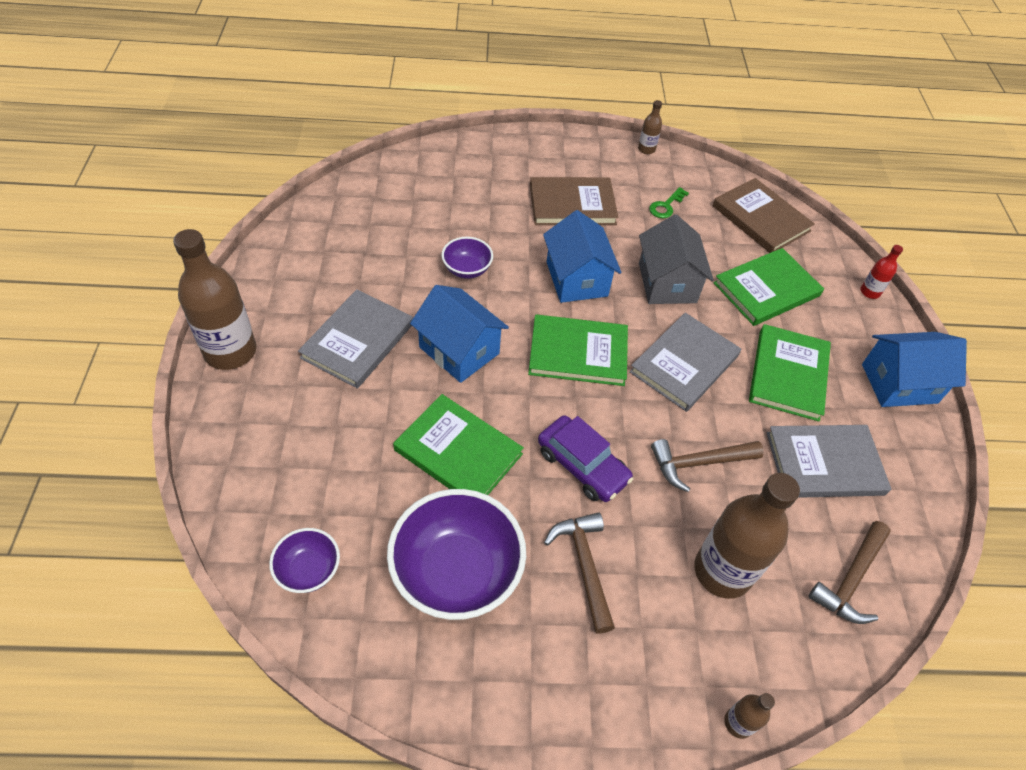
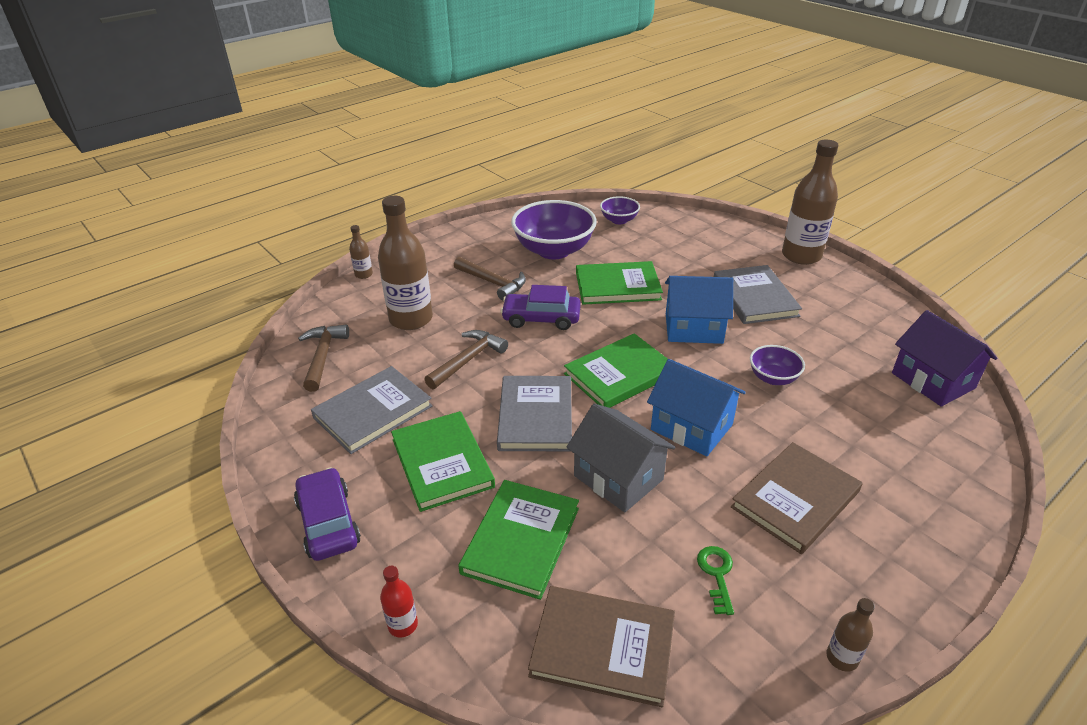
camera: 145 degrees right, 15 degrees down
(366, 196) = (933, 380): none -> purple house
(899, 383) = (328, 523): blue house -> purple car

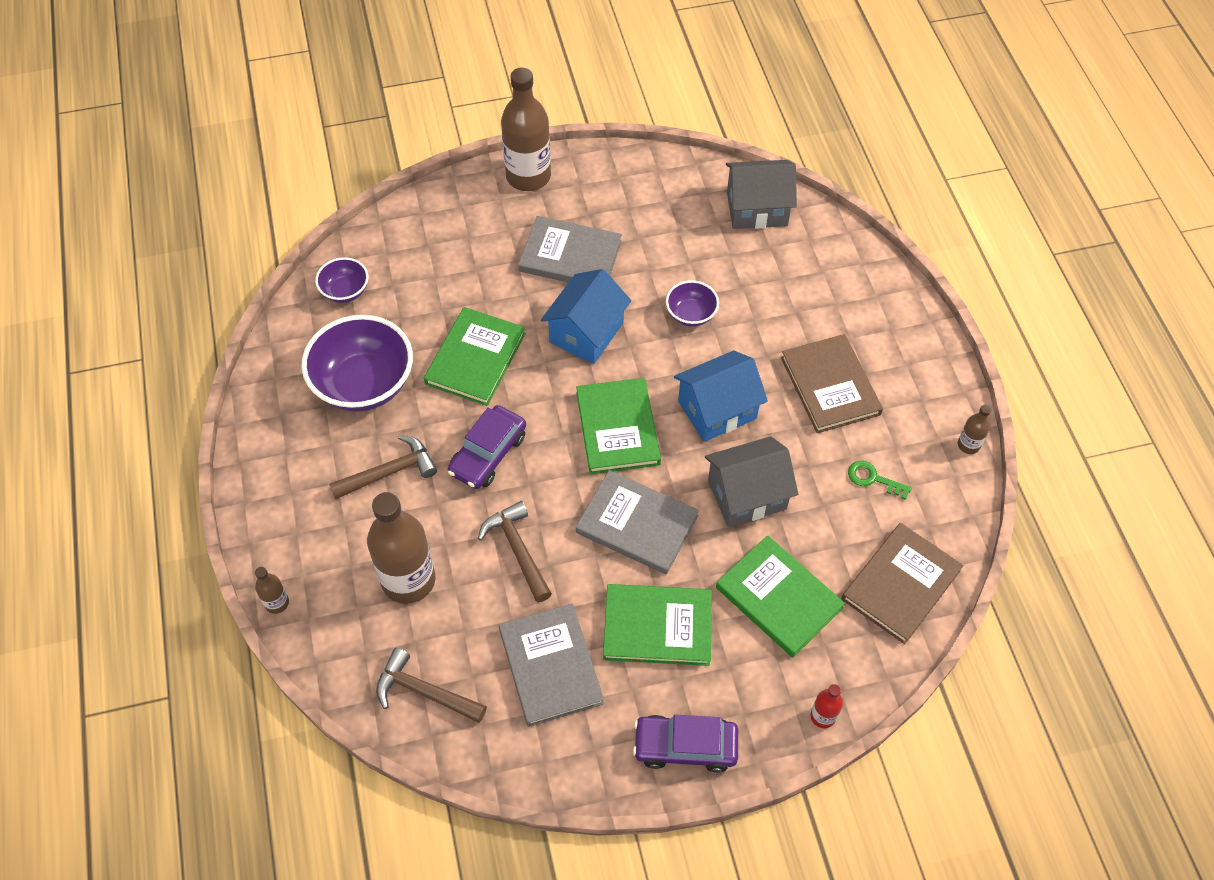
camera: 65 degrees left, 20 degrees up
(933, 380) = (757, 209): purple house -> grey house

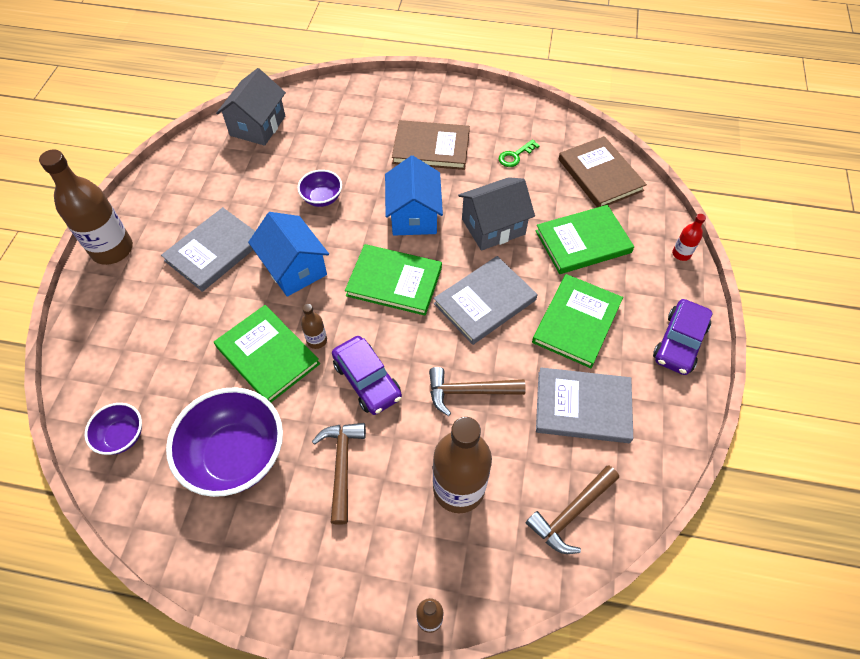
camera: 65 degrees left, 0 degrees up
(747, 495) = (493, 227): grey house -> grey house turned 60 degrees clockwise
(968, 445) = (514, 101): brown bottle -> brown bottle (317, 340)

